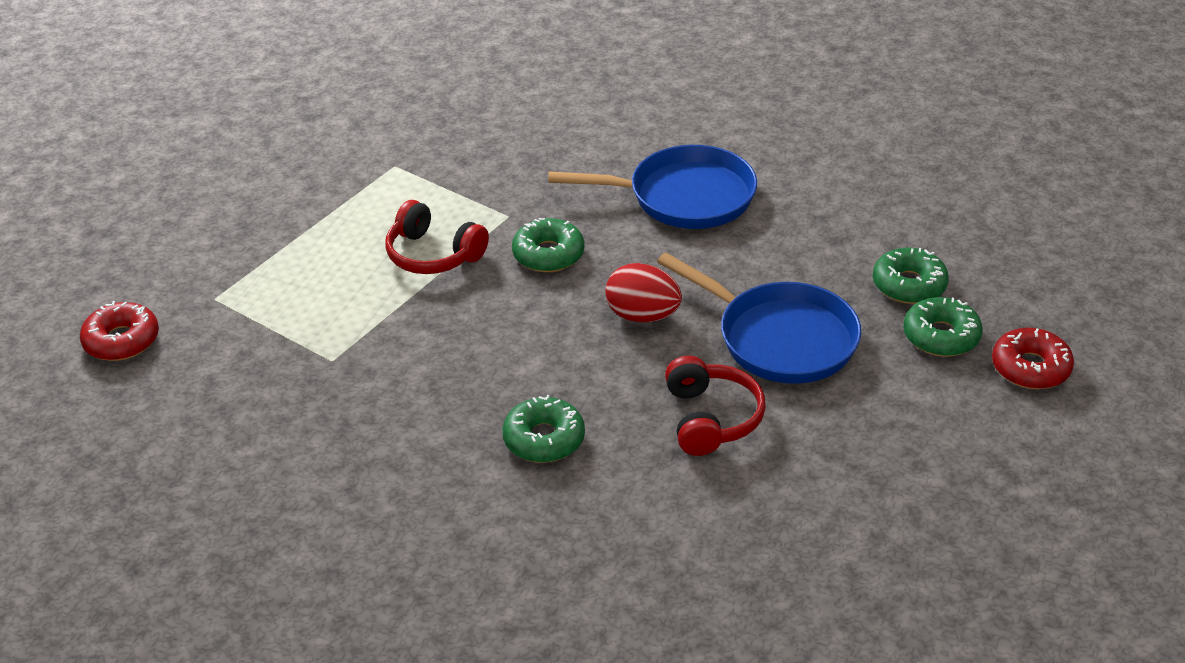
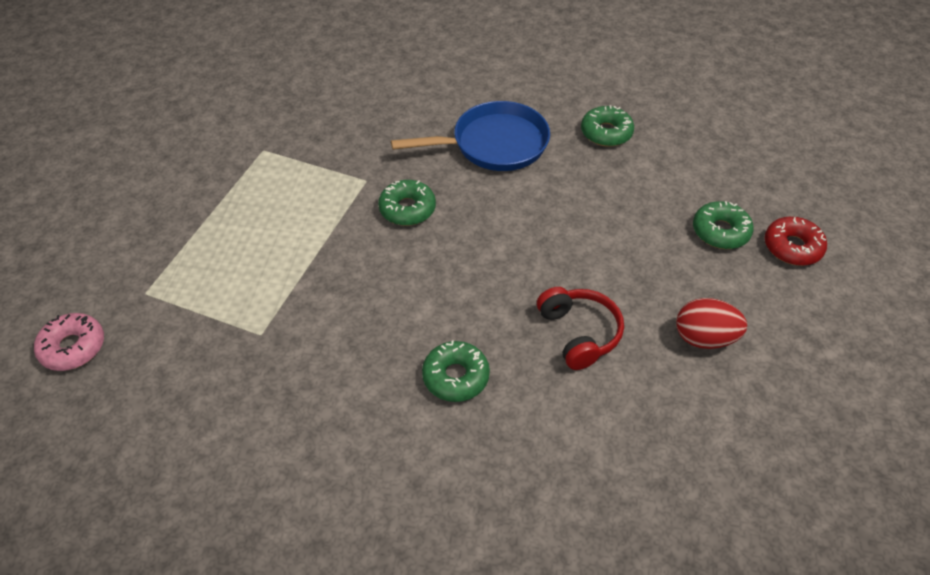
camera: 15 degrees left, 10 degrees up
(122, 340) = (73, 347): red donut -> pink donut
(433, 255) = (316, 223): red headphones -> none
(642, 316) = (497, 251): red egg -> red egg (704, 338)
(779, 338) = (605, 253): blue pan -> none
(909, 285) = (682, 192): green donut -> green donut (606, 133)

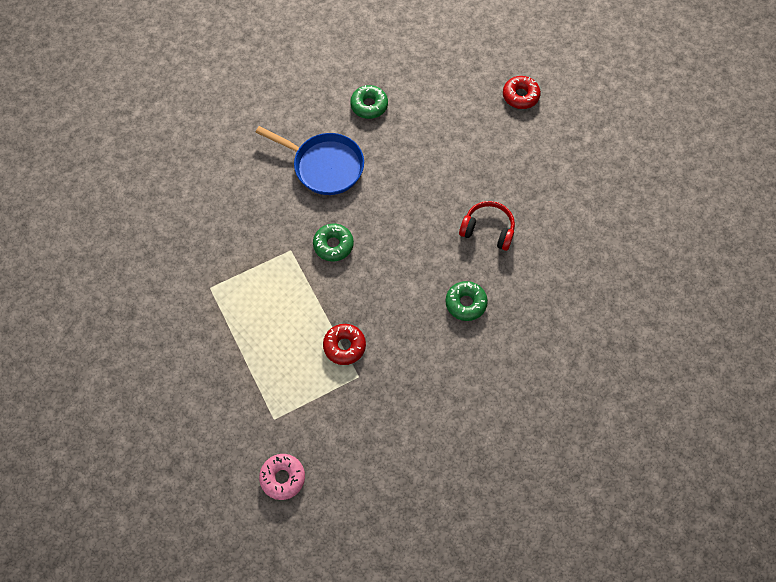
camera: 50 degrees left, 15 degrees up
(289, 297) = (344, 346): none -> red donut
(493, 144) = (324, 166): blue pan -> blue pan turned 90 degrees clockwise
(704, 338) = (536, 180): red egg -> none
(720, 231) = (484, 116): green donut -> none

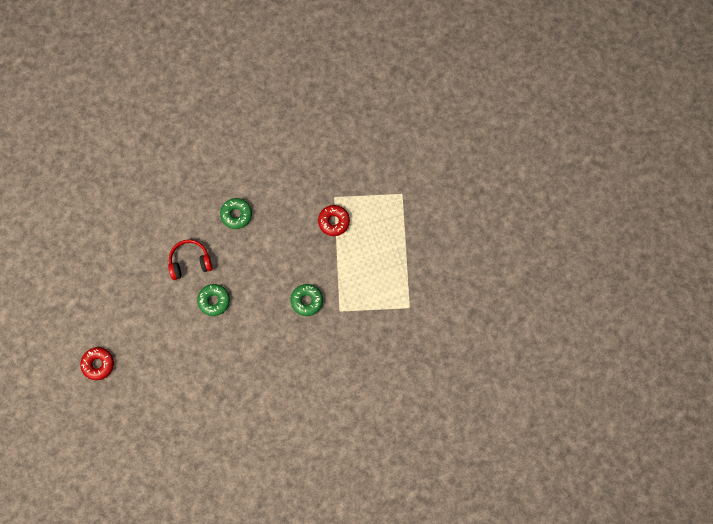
camera: 155 degrees left, 10 degrees up
(283, 478) = (411, 154): pink donut -> none
(324, 166) = (283, 371): blue pan -> none
(369, 105) = (221, 412): green donut -> green donut (214, 301)
(488, 230) = (190, 262): red headphones -> red headphones turned 120 degrees clockwise

